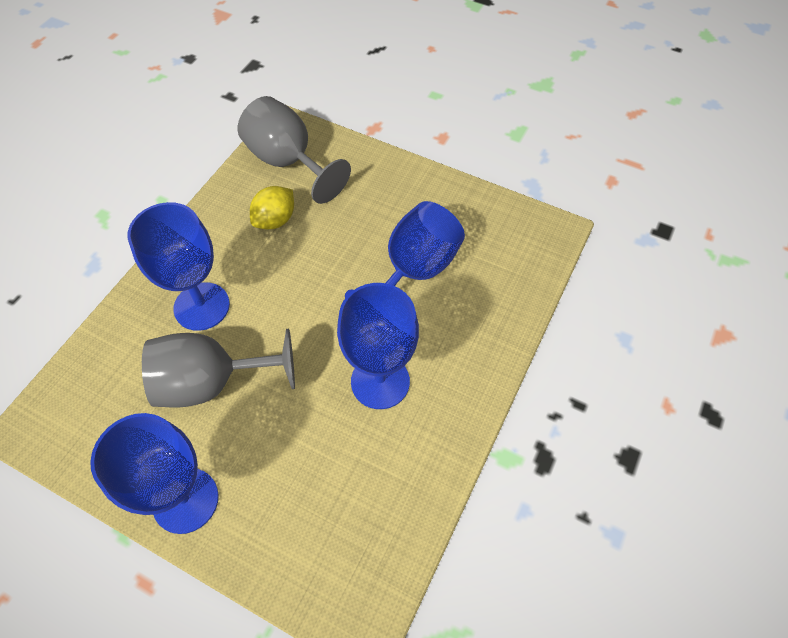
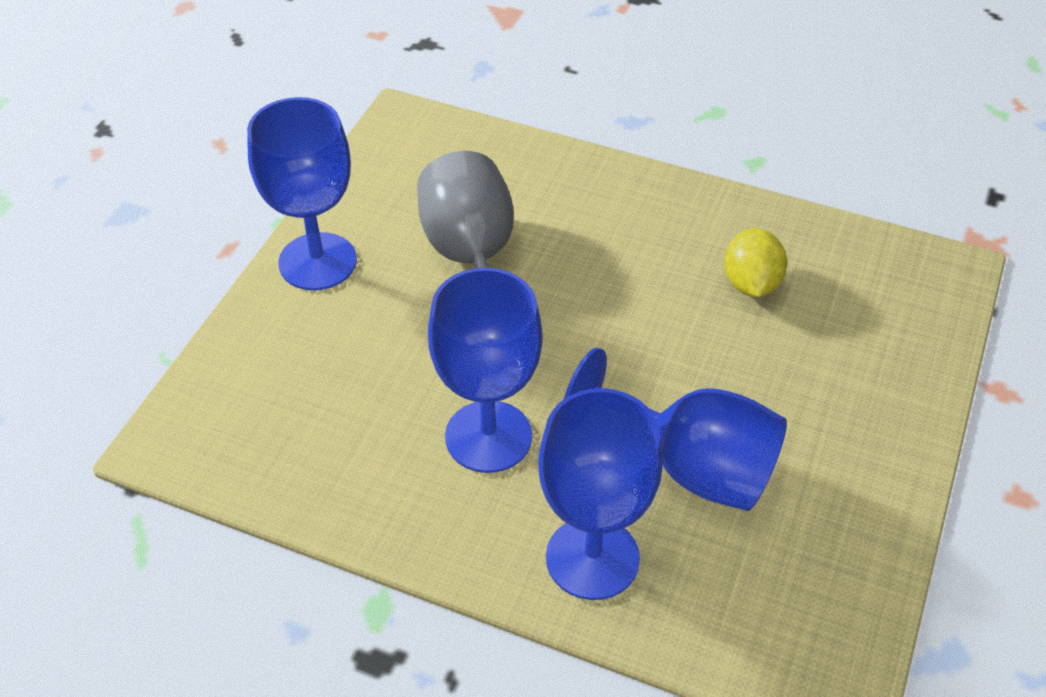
camera: 85 degrees right, 10 degrees down
(201, 306) = (584, 230): blue goblet -> blue goblet (592, 558)
(275, 220) = (751, 284): yellow lemon -> yellow lemon turned 60 degrees clockwise
(289, 162) = (872, 284): grey goblet -> none

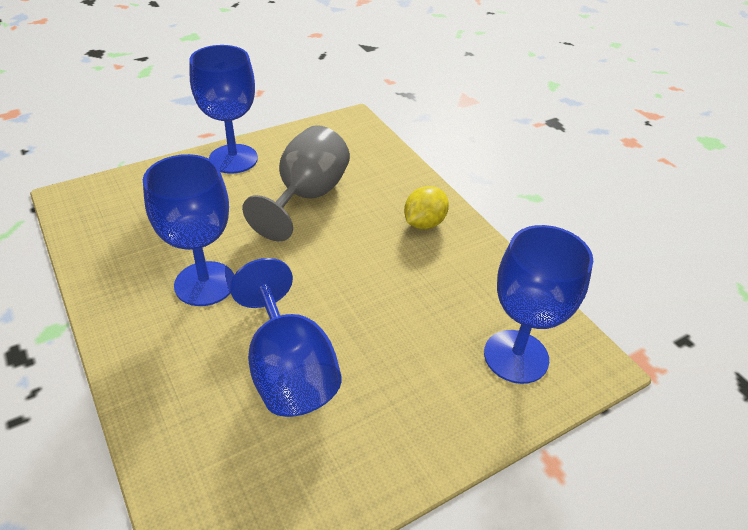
camera: 35 degrees right, 5 degrees down
(592, 558) = (174, 381): blue goblet -> blue goblet (516, 356)
(751, 284) = (446, 294): yellow lemon -> yellow lemon (424, 223)

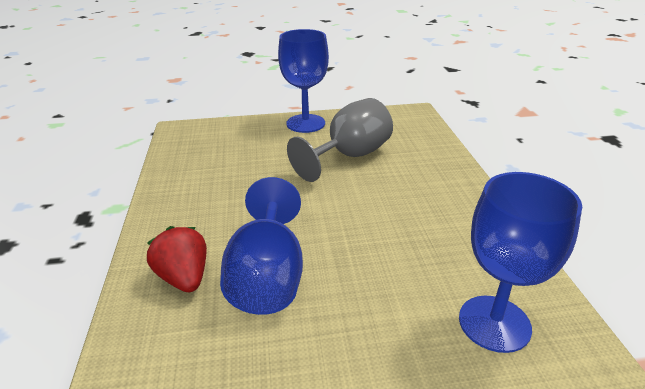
camera: 25 degrees right, 10 degrees down
(197, 397) = (184, 277): none -> red strawberry
(205, 283) = (237, 199): blue goblet -> none
(424, 223) = (445, 192): yellow lemon -> none

